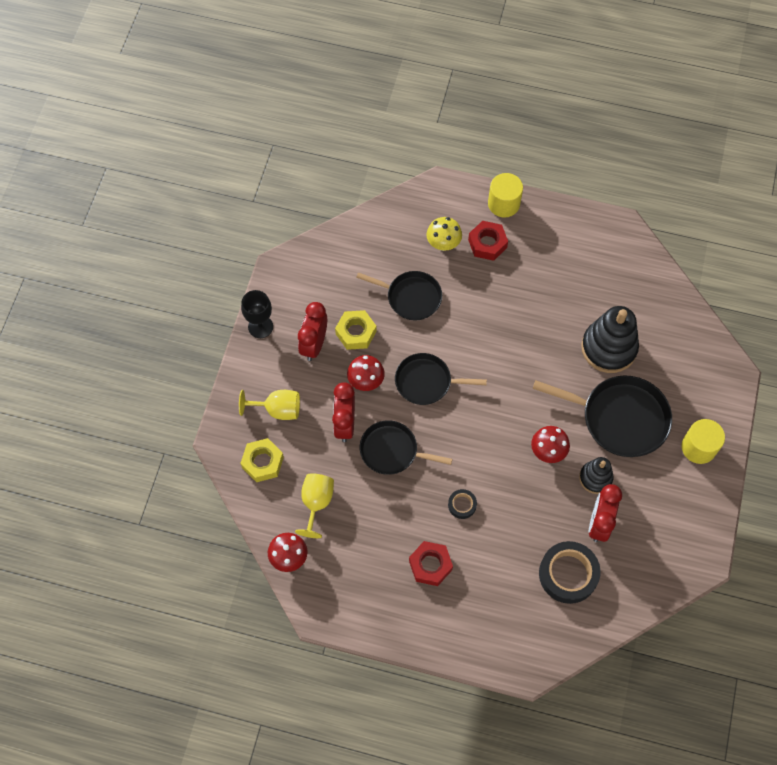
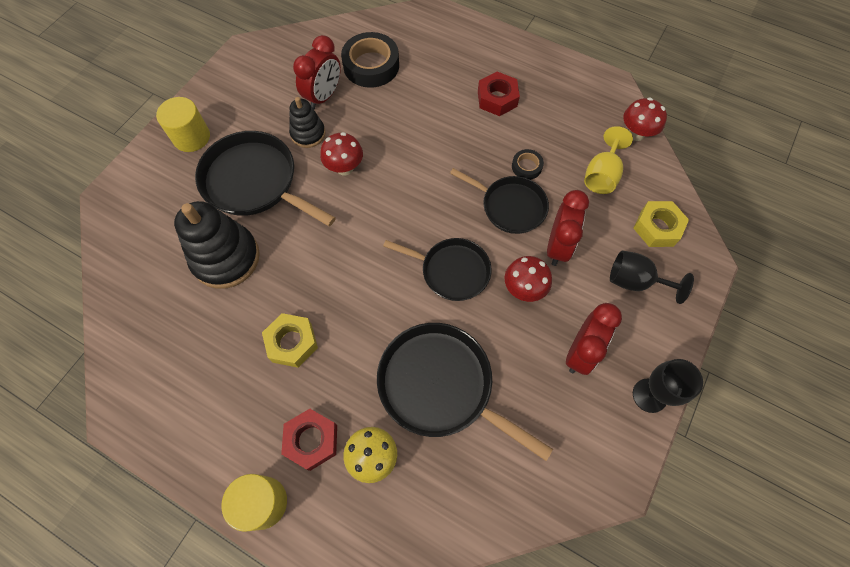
camera: 165 degrees left, 0 degrees up
(278, 409) = (635, 281): yellow goblet -> black goblet
(356, 332) = (524, 354): yellow nut -> yellow nut (292, 342)
(411, 297) = (440, 385): black pan -> black pan, size x1.53
(462, 505) = (451, 140): black tape -> black tape (526, 167)

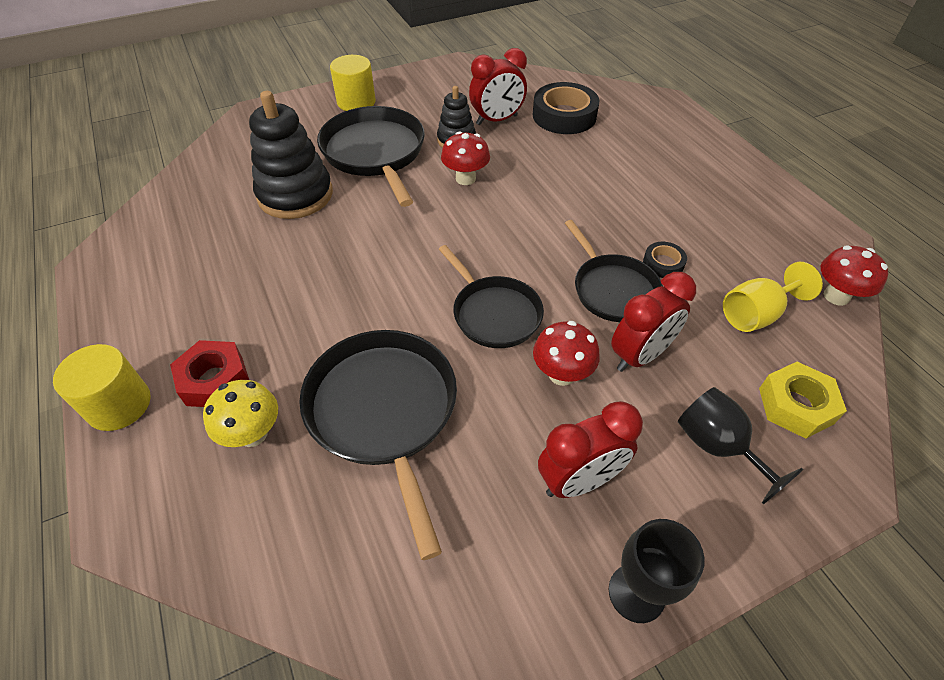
camera: 35 degrees right, 15 degrees down
(292, 342) = (282, 288): yellow nut -> none
(497, 98) = (678, 192): red nut -> none

